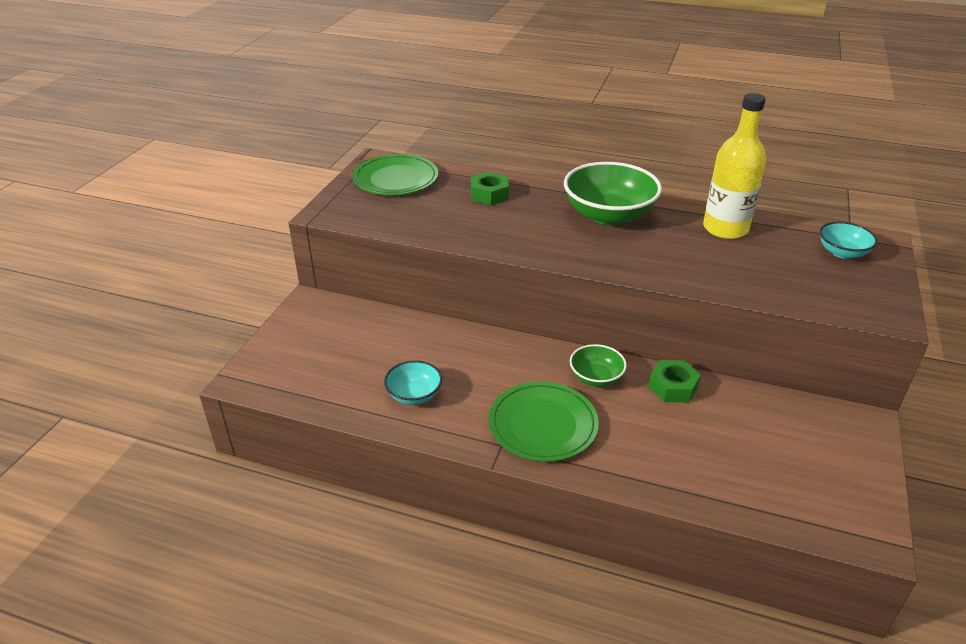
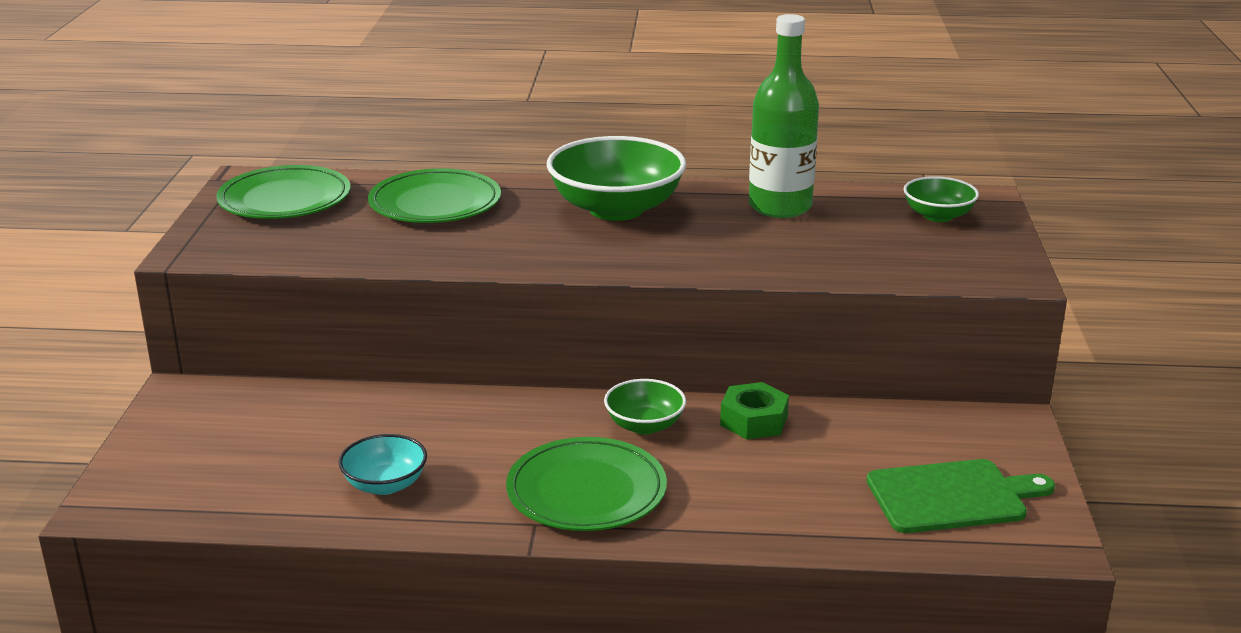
camera: 15 degrees left, 10 degrees down
(489, 194) = (435, 203): green nut -> green plate
(725, 229) = (780, 207): yellow bottle -> green bottle
(804, 480) = (952, 497): none -> green cutting board
(842, 252) = (938, 216): turquoise bowl -> green bowl

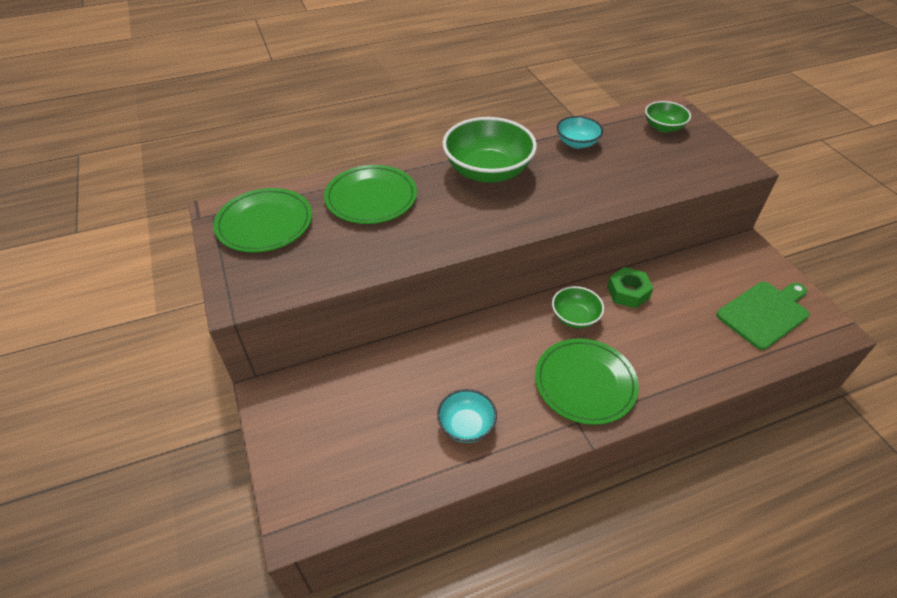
camera: 25 degrees left, 20 degrees up
(780, 207) = (577, 143): green bottle -> turquoise bowl

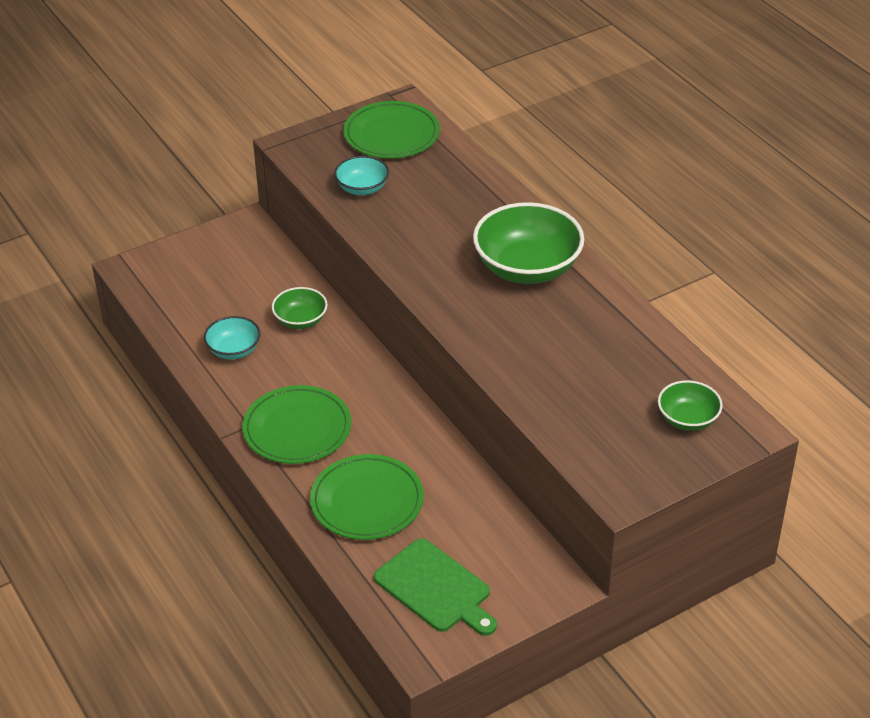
camera: 80 degrees right, 5 degrees down
(371, 198) = (451, 192): green plate -> green plate (367, 501)
(575, 317) = (388, 417): green bowl -> green bowl (300, 320)
(577, 143) = (615, 337): turquoise bowl -> turquoise bowl (362, 188)
(628, 292) = (440, 462): green nut -> none

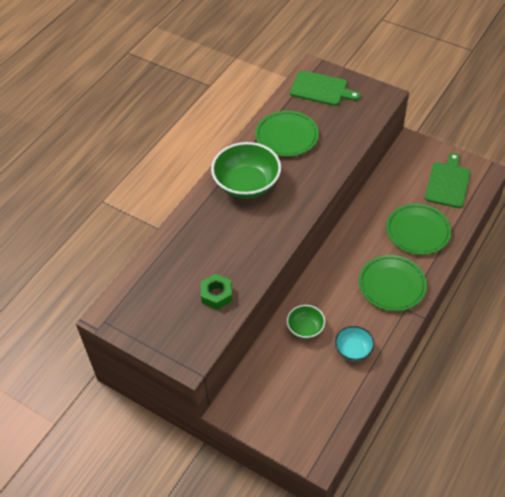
camera: 115 degrees left, 10 degrees up
(362, 188) = (216, 295): turquoise bowl -> green nut
(391, 134) = (147, 306): green plate -> green plate (286, 136)
(687, 419) = (321, 89): green bowl -> green cutting board

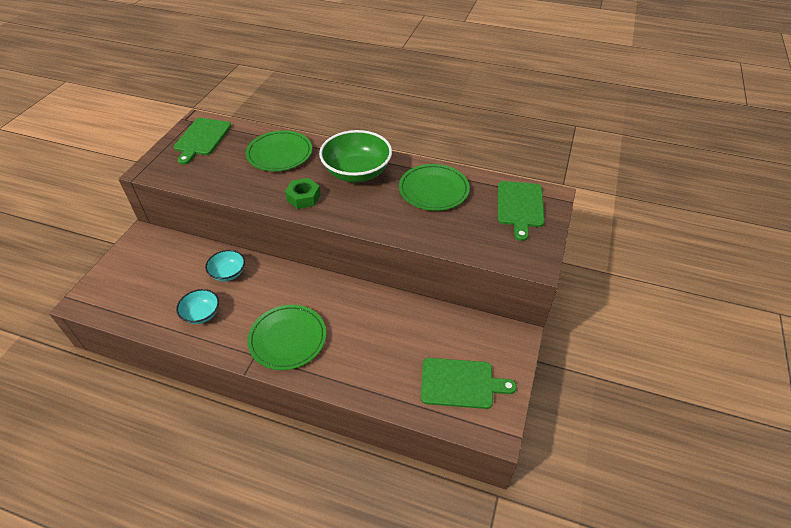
camera: 75 degrees right, 5 degrees down
(144, 311) = (201, 138): none -> green cutting board
(216, 295) = (218, 174): green nut -> green nut (303, 197)
(305, 328) = (228, 273): green bowl -> turquoise bowl
(417, 231) = (371, 357): green plate -> green plate (279, 154)

